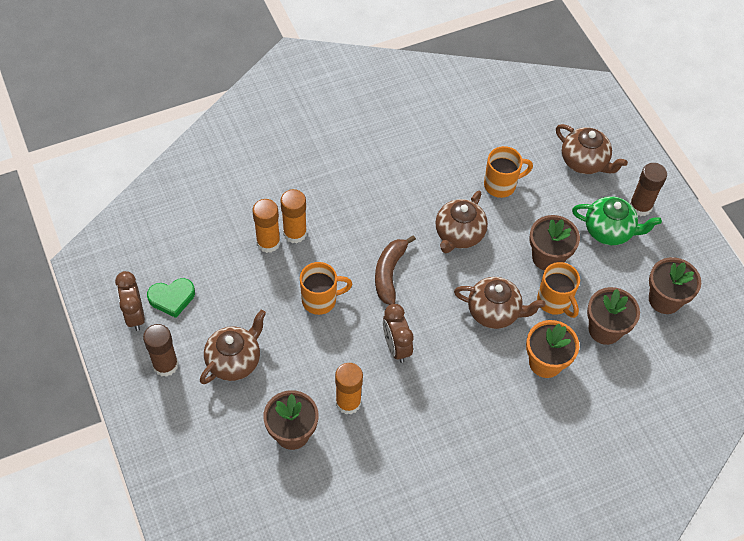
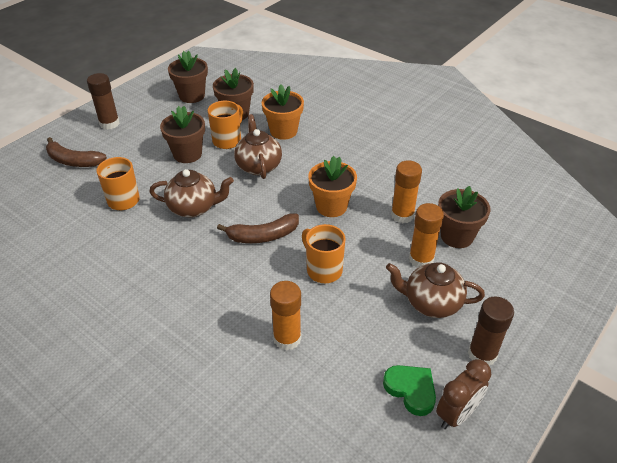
camera: 115 degrees left, 15 degrees down
(295, 233) = (262, 321): orange glue stick -> orange glue stick (421, 259)
(396, 347) = (331, 206): brown clock -> orange flower pot
(584, 162) = (73, 161): brown teapot -> brown banana
(609, 231) = (143, 132): green teapot -> none

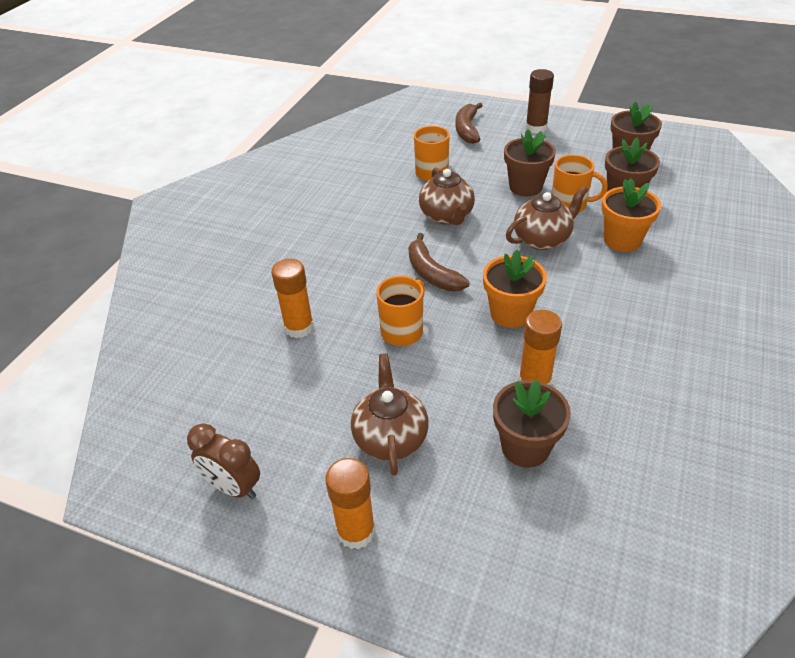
camera: 75 degrees right, 0 degrees up
(411, 390) = (257, 440): green heart -> none
(421, 259) = (461, 415): orange glue stick -> orange glue stick (356, 531)
(482, 354) = (325, 502): brown glue stick -> none

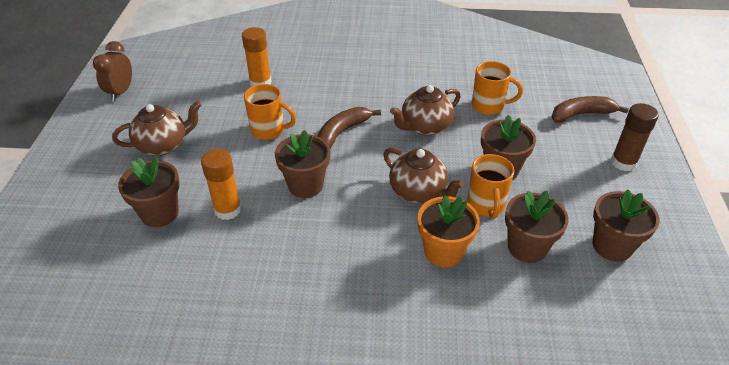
camera: 70 degrees right, 0 degrees up
(356, 531) = (88, 146): orange glue stick -> none
(510, 313) = (305, 185): orange flower pot -> brown flower pot

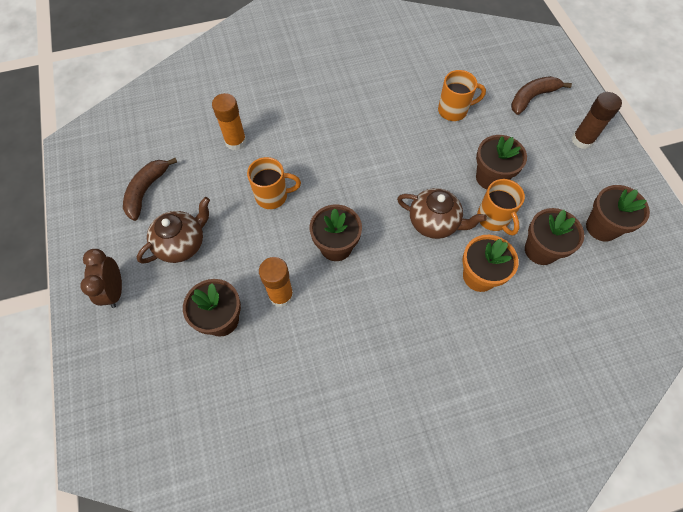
camera: 20 degrees left, 20 degrees up
(121, 92) = (102, 194): brown clock -> brown clock (115, 290)
(342, 132) = (340, 178): brown banana -> brown banana (146, 190)
(425, 127) = (409, 150): brown teapot -> none

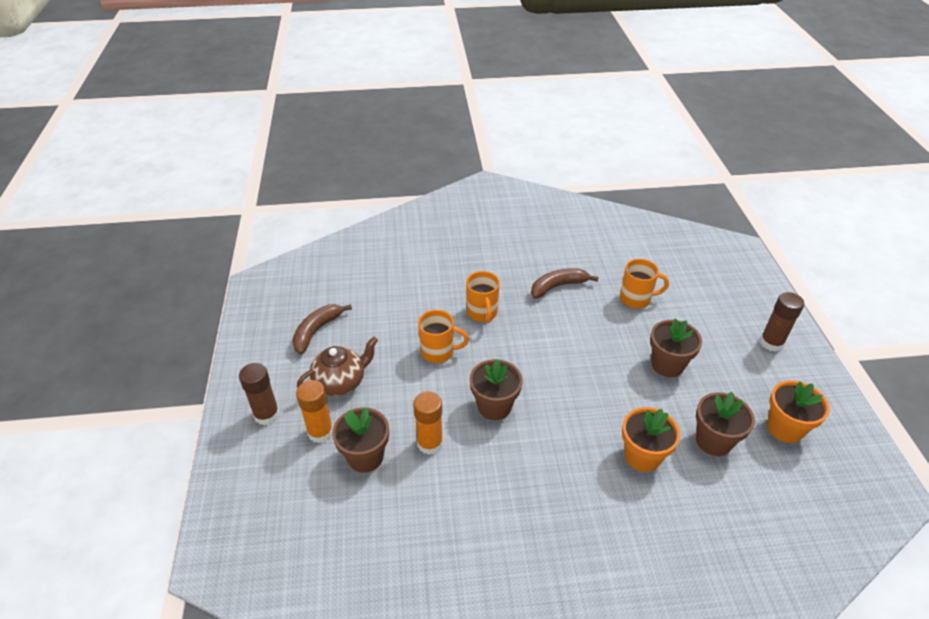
camera: 10 degrees right, 20 degrees down
(115, 290) = (267, 414): brown clock -> brown glue stick
(235, 141) = (411, 299): orange glue stick -> orange glue stick (320, 432)
(434, 223) = (601, 399): brown teapot -> none
(493, 219) = (665, 404): orange mug -> orange mug (482, 313)
(532, 97) = (721, 297): brown banana -> brown banana (558, 286)
(602, 227) = (785, 428): brown flower pot -> orange flower pot

